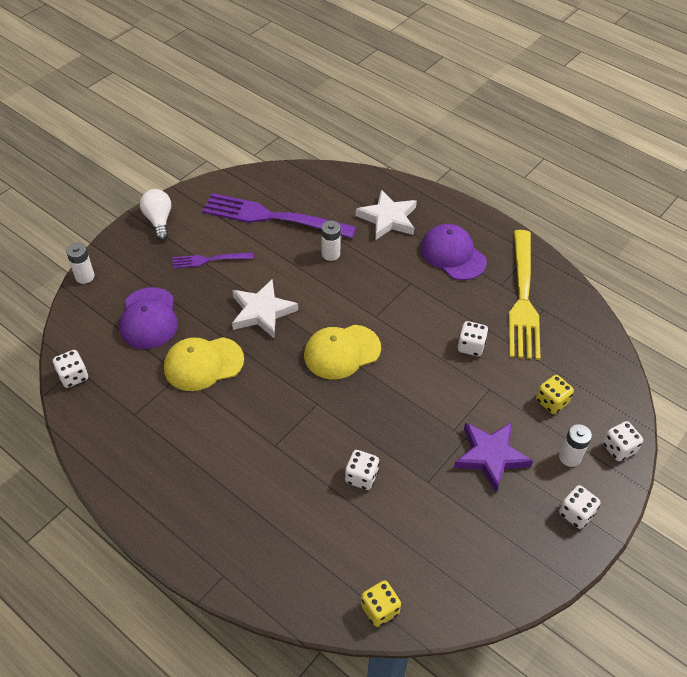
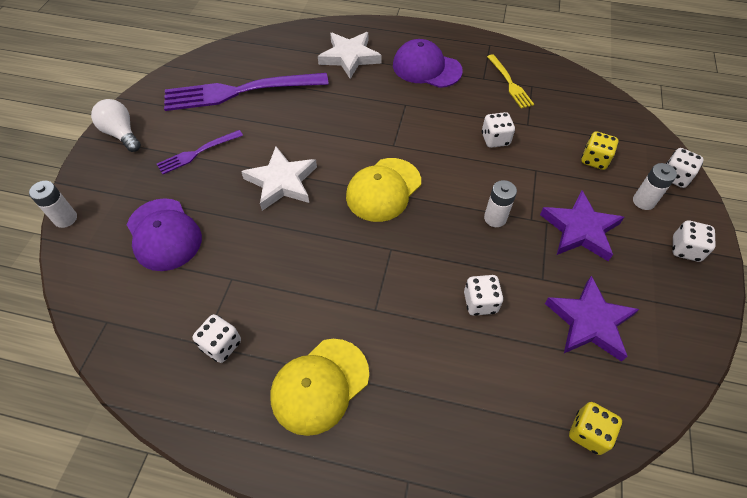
camera: 25 degrees left, 5 degrees up
(73, 376) = (107, 332): white dice -> white dice (221, 345)
(203, 364) = (250, 257): yellow cap -> yellow cap (320, 385)
(330, 254) = (316, 105): white battery -> white battery (495, 218)
(442, 532) = (589, 322): none -> purple star
(523, 299) = (510, 83): yellow fork -> yellow fork, size x0.50

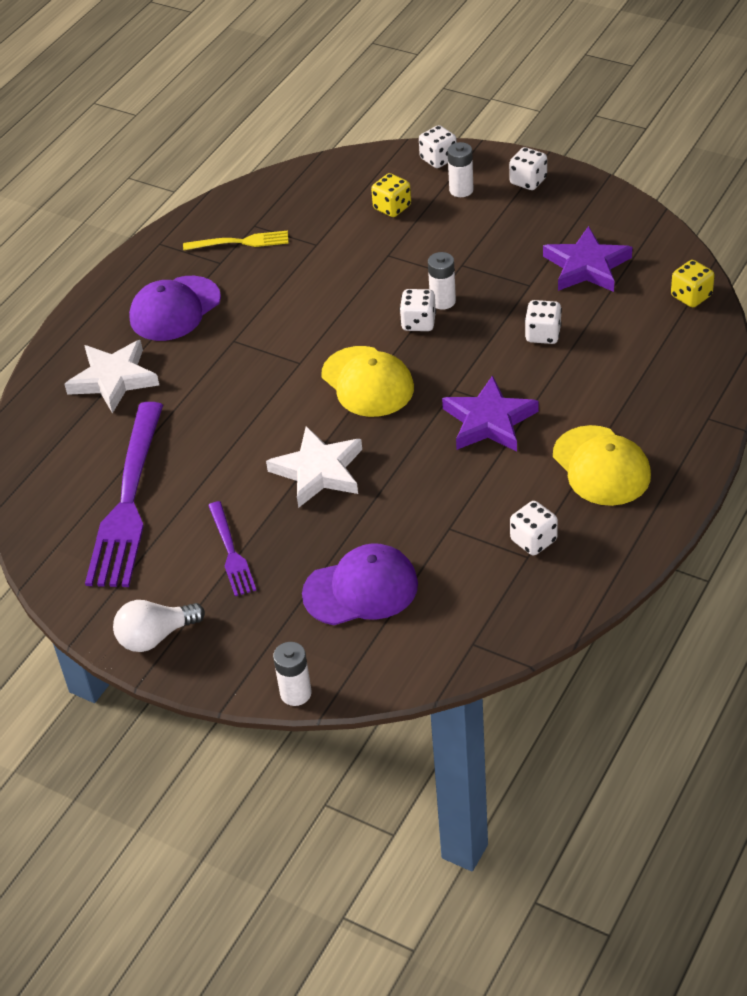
camera: 70 degrees left, 10 degrees down
(495, 139) = (328, 275): white dice -> white dice (418, 323)
(580, 230) = (480, 244): purple star -> purple star (489, 421)

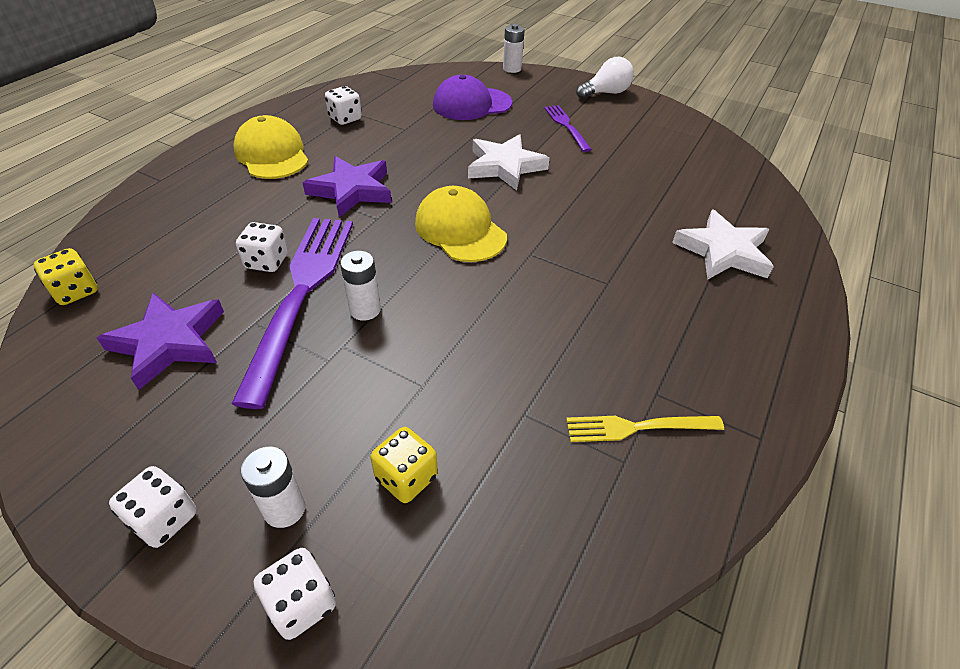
camera: 175 degrees right, 0 degrees up
(128, 502) = (658, 158): purple fork -> purple fork (301, 292)
(175, 309) = (691, 326): purple cap -> none
(418, 323) = (398, 285): white dice -> none

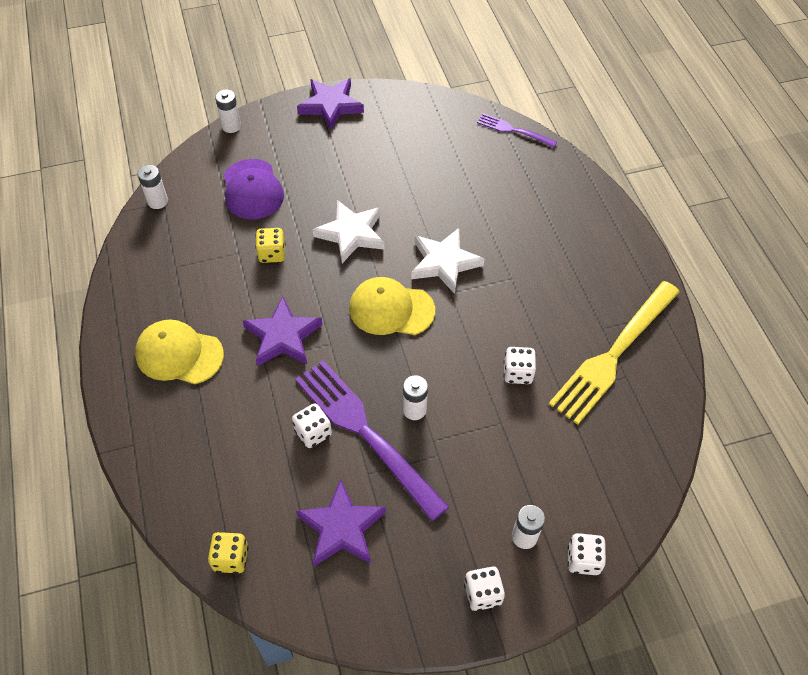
camera: 45 degrees left, 10 degrees up
(345, 118) = (180, 277): white dice -> white dice (518, 373)
(400, 77) = (158, 201): none -> white battery
(406, 477) = (553, 472): yellow dice -> yellow dice (272, 254)
(472, 104) = (252, 189): purple cap -> purple cap turned 45 degrees counterclockwise
(566, 126) = (344, 163): purple fork -> purple fork (513, 130)
(606, 93) = (330, 105): white light bulb -> purple star
(637, 427) = (613, 355): yellow fork -> yellow fork, size x2.01
(723, 251) = (543, 205): white star -> white star (444, 263)

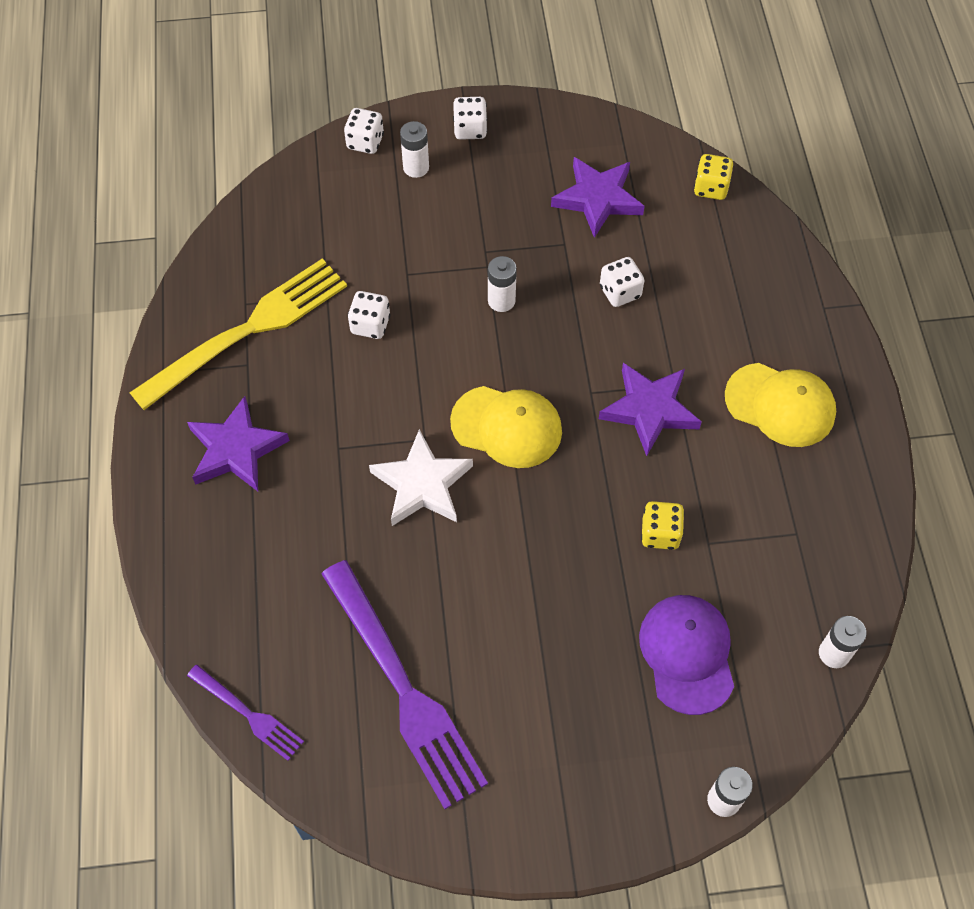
camera: 170 degrees left, 5 degrees up
(330, 105) = (547, 823): purple star -> purple star (236, 449)
(351, 234) = (544, 550): white star -> none
(365, 432) = (562, 284): purple fork -> purple fork (404, 689)

